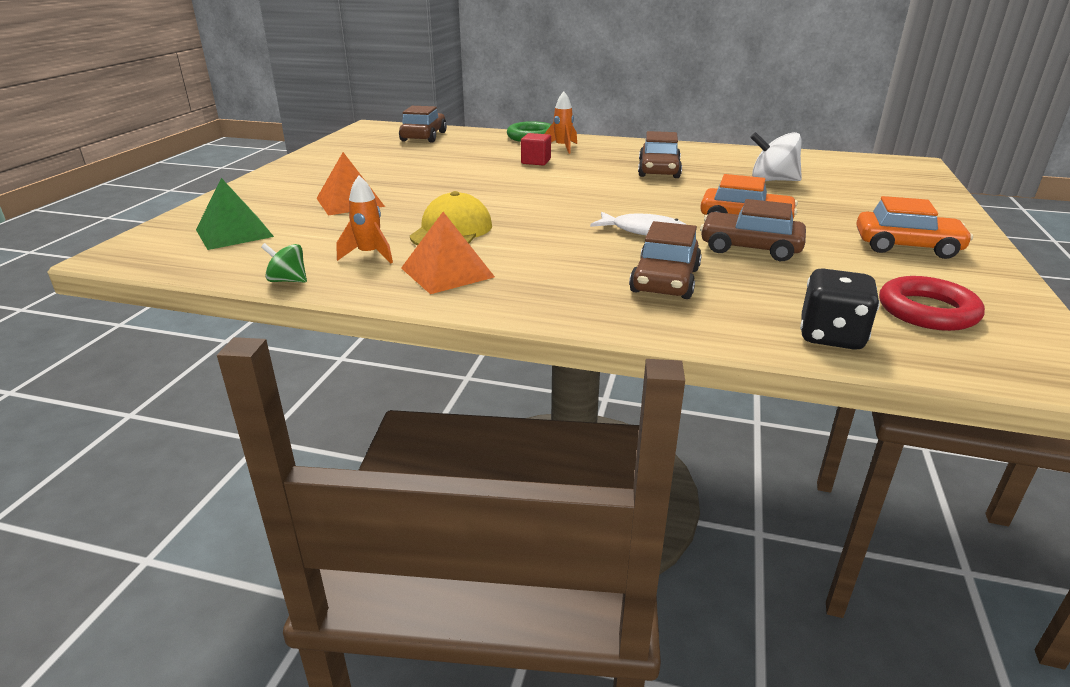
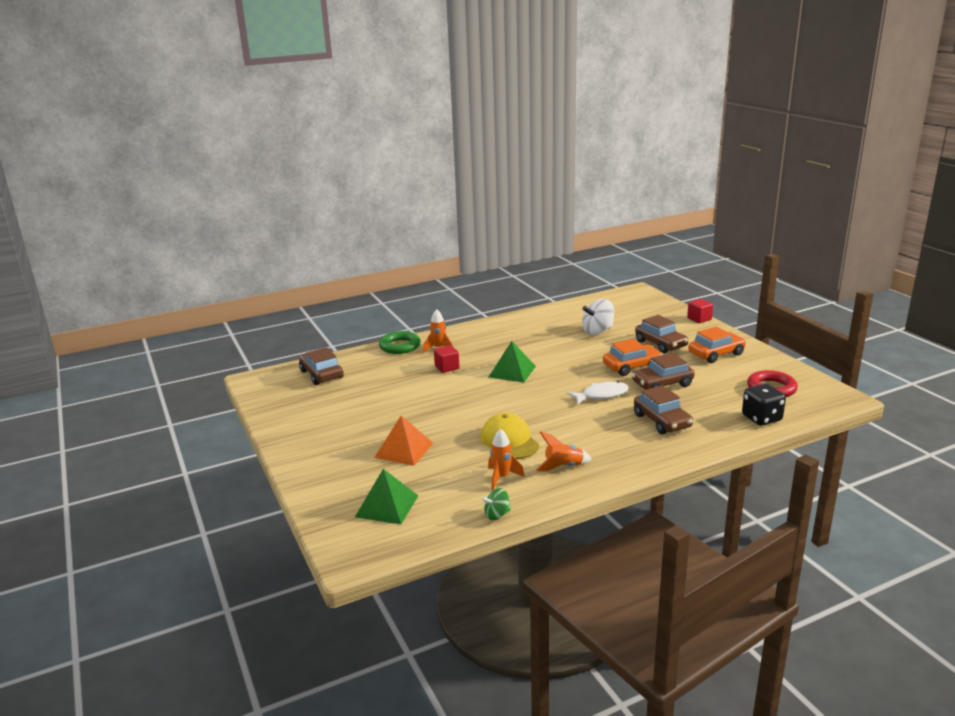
camera: 40 degrees left, 5 degrees down
(447, 272) = (563, 467): orange pyramid -> orange rocket
(591, 182) = (512, 371): none -> green pyramid
(659, 170) = (530, 346): brown car -> brown car (660, 344)
(955, 208) = (699, 319): none -> red cube

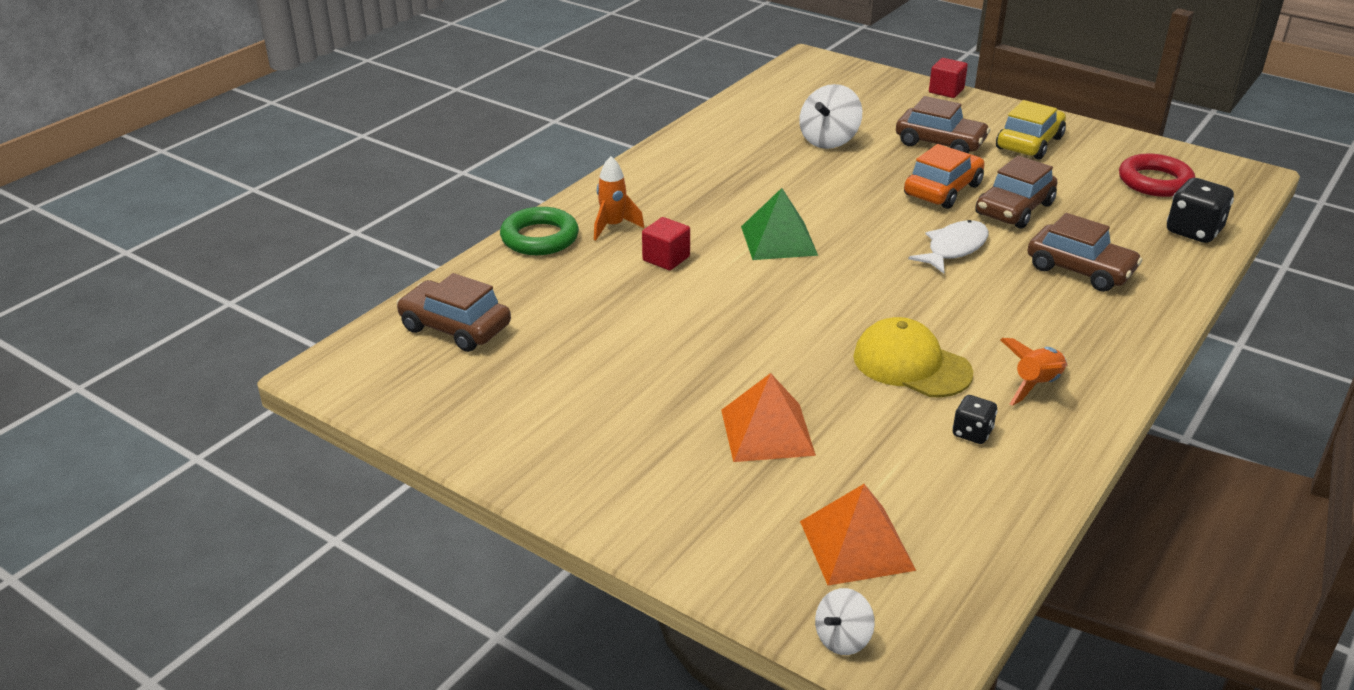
camera: 30 degrees left, 10 degrees up
(335, 539) = (842, 639): none -> white spinning top
(387, 506) = (856, 545): green pyramid -> orange pyramid
(497, 515) = (1037, 500): green spinning top -> none
(502, 478) = (972, 433): orange rocket -> black dice
(716, 354) = (1029, 143): orange car -> yellow car

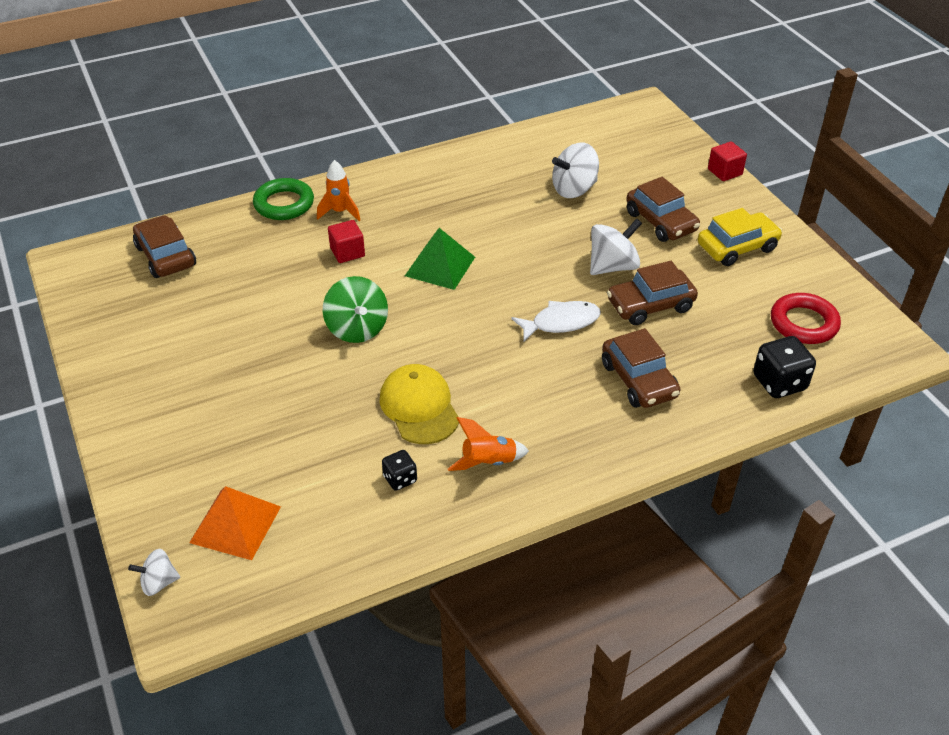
camera: 30 degrees right, 10 degrees up
(761, 320) = (357, 328): none -> green spinning top
(767, 432) = (269, 416): orange pyramid -> none
(942, 190) = (612, 266): orange car -> white spinning top

